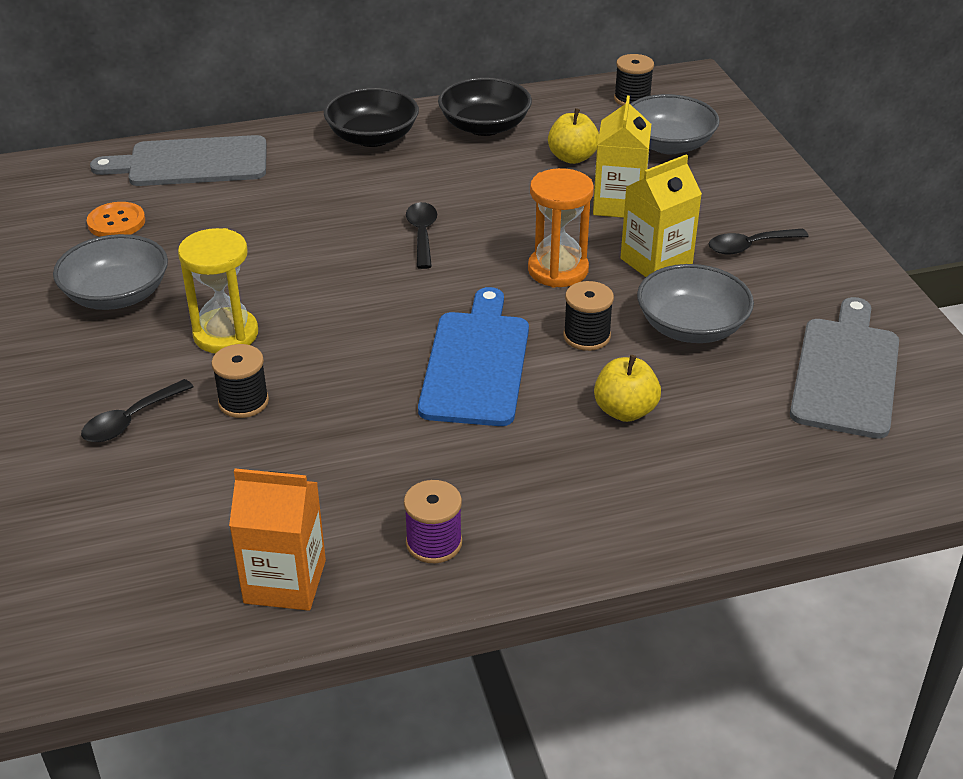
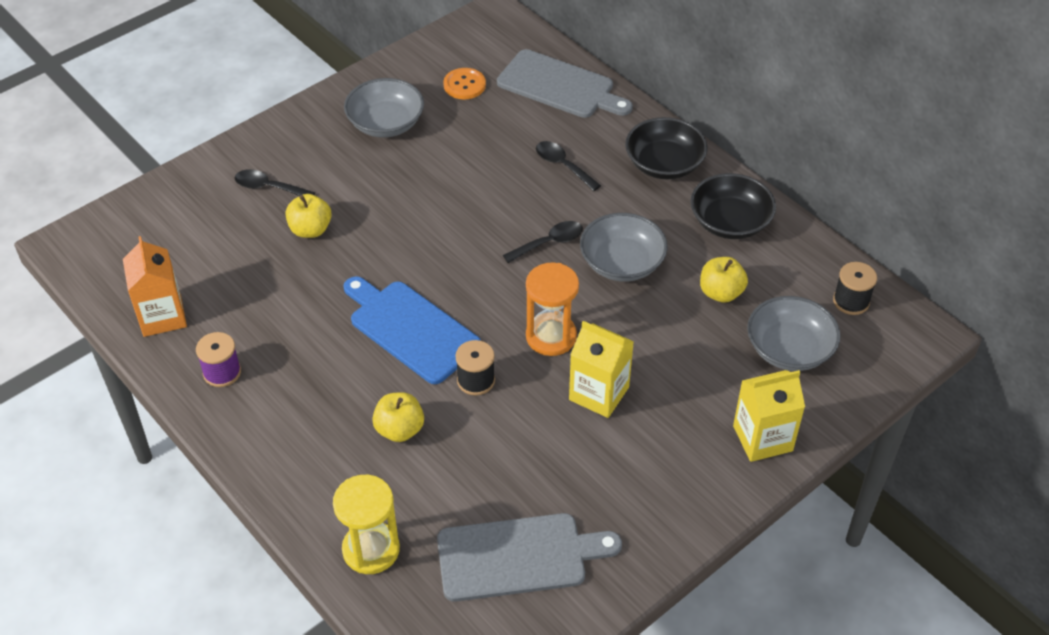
camera: 65 degrees right, 10 degrees up
(191, 163) = (560, 86): grey cutting board -> grey cutting board turned 150 degrees clockwise
(226, 334) = (373, 192): yellow hourglass -> yellow hourglass (371, 549)
(243, 402) = (310, 230): black spool -> yellow apple
(476, 363) = (410, 329): blue cutting board -> blue cutting board turned 120 degrees counterclockwise
(619, 204) = (669, 345): yellow carton -> yellow carton (762, 438)
(691, 327) = (523, 440): grey bowl -> grey bowl (622, 263)
(749, 246) = (661, 449): black spoon -> black spoon (562, 165)

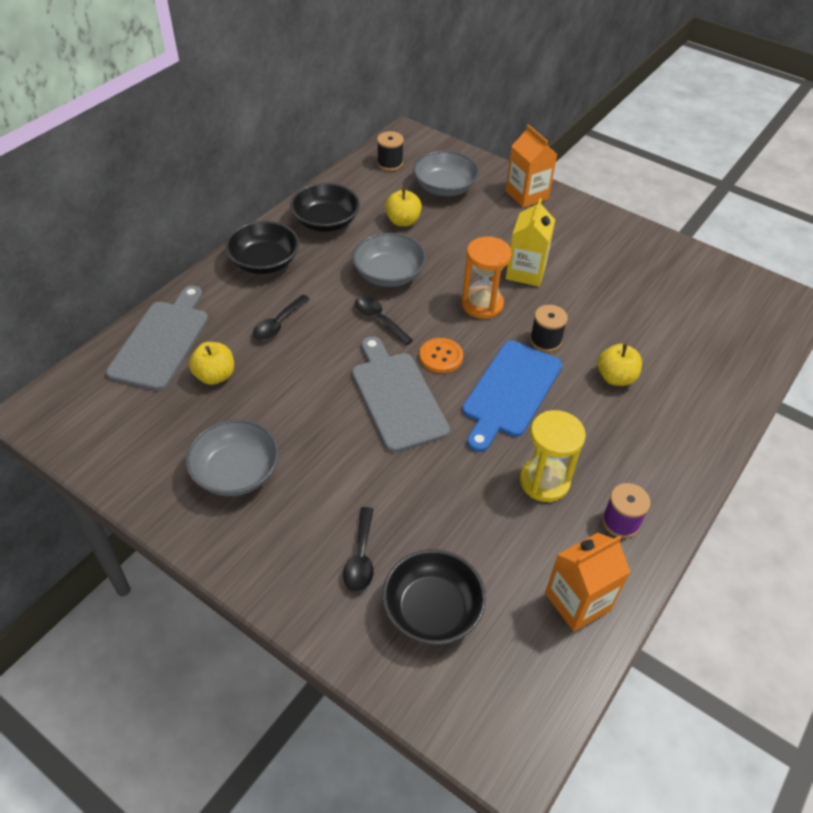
camera: 105 degrees left, 0 degrees up
(202, 222) = (432, 609): none -> black bowl
(310, 230) = (413, 499): yellow apple -> yellow apple (215, 376)
(371, 549) = (728, 371): yellow hourglass -> yellow hourglass (544, 481)
(464, 85) = (164, 416): orange button -> orange button (441, 357)
(518, 556) = (683, 293): grey cutting board -> grey cutting board (397, 397)
(762, 438) = (526, 195): yellow carton -> orange carton

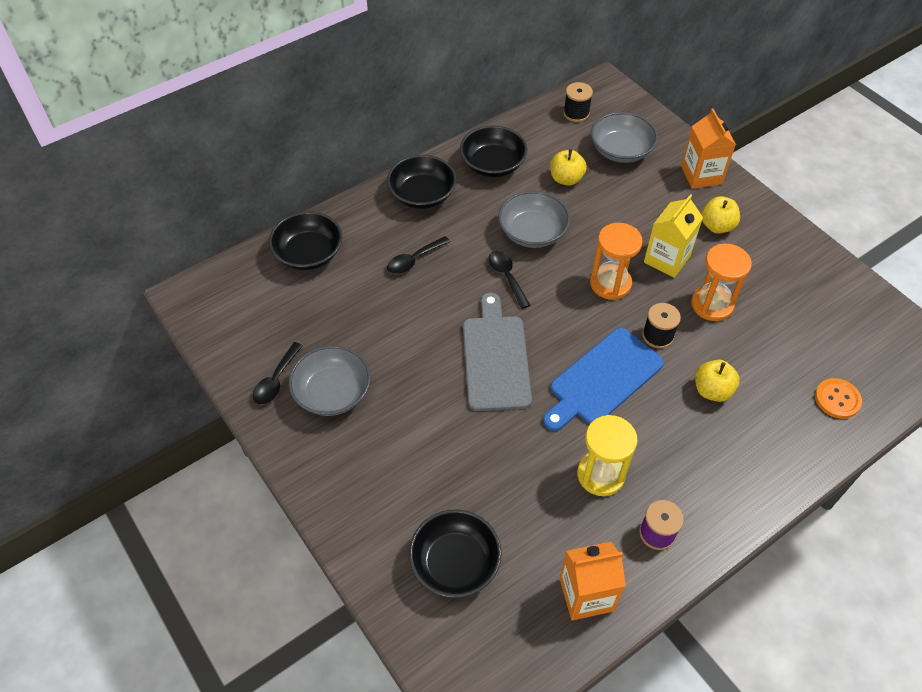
camera: 20 degrees right, 5 degrees up
(162, 341) = (308, 254): grey cutting board -> black bowl
(215, 376) = (343, 298): yellow apple -> yellow apple (717, 226)
(360, 557) = (411, 499): black spoon -> black spoon (276, 380)
(441, 357) = (551, 328): orange button -> orange button (837, 399)
(583, 302) = (712, 304): none -> orange hourglass

